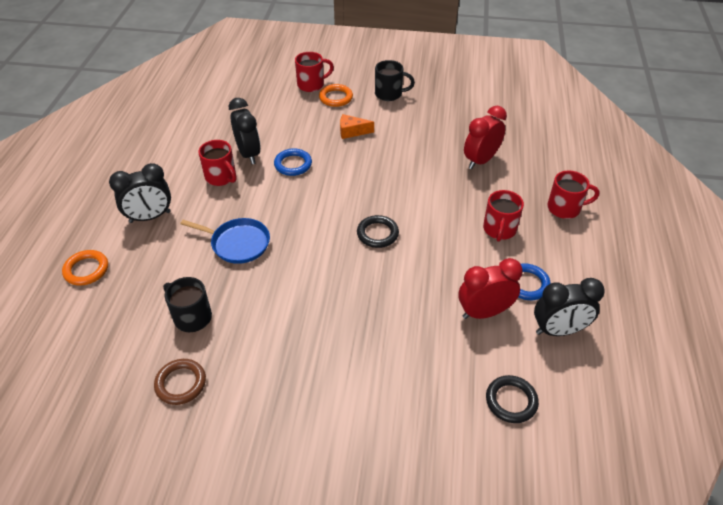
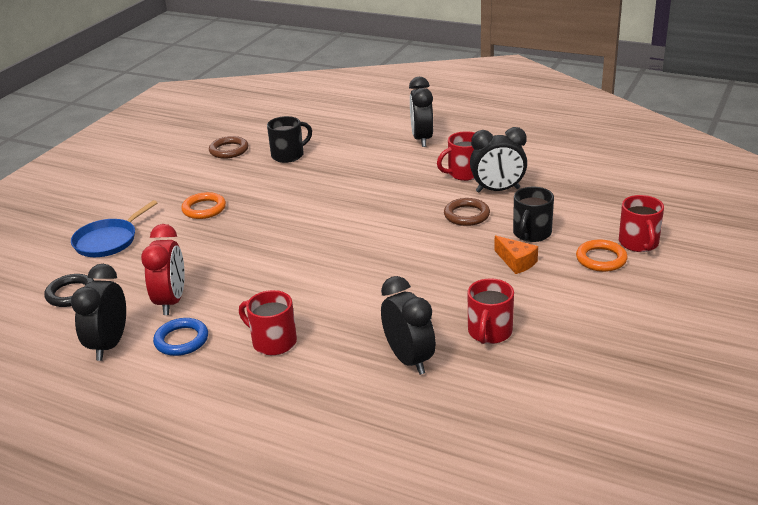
camera: 110 degrees right, 15 degrees down
(86, 270) = (372, 115): orange ring -> orange ring (204, 209)
(238, 243) = (360, 178): blue pan -> blue pan (108, 241)
(293, 164) = (466, 215): blue ring -> brown ring
(352, 132) = (516, 262): orange cheese -> orange cheese turned 120 degrees clockwise
(377, 234) = (323, 254): black ring -> none
(389, 94) = (601, 307): black mug -> black mug (531, 234)
(480, 160) = (409, 359): red clock -> black clock
(565, 208) = (272, 413): red mug -> red mug (489, 332)

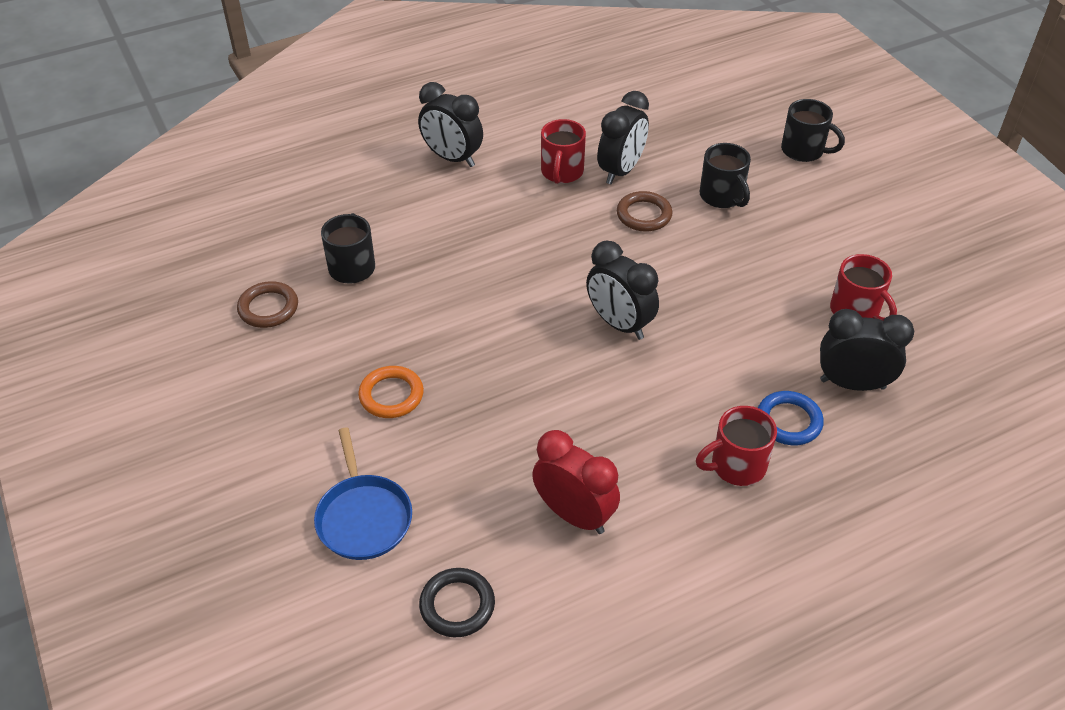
camera: 55 degrees left, 15 degrees up
(109, 345) = (613, 610): black clock -> black clock (619, 324)
(181, 340) = (664, 539): blue ring -> blue ring (788, 421)
(516, 262) = (760, 232): orange cheese -> none
(601, 259) = (806, 184): orange ring -> none
(639, 243) = (804, 151): red mug -> black mug

